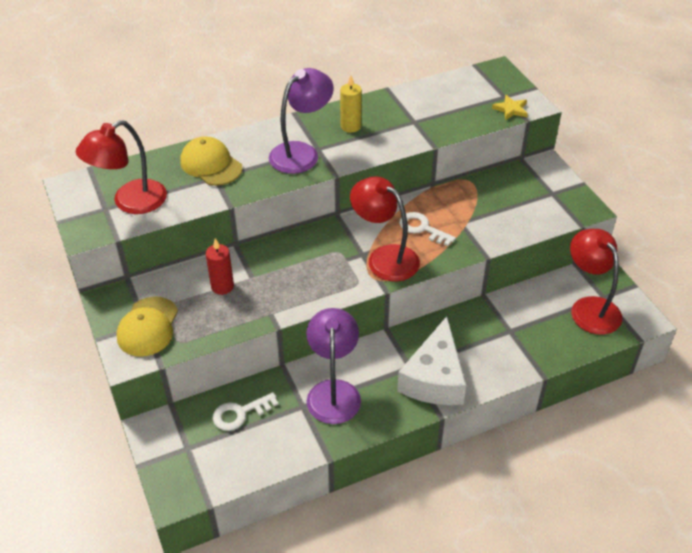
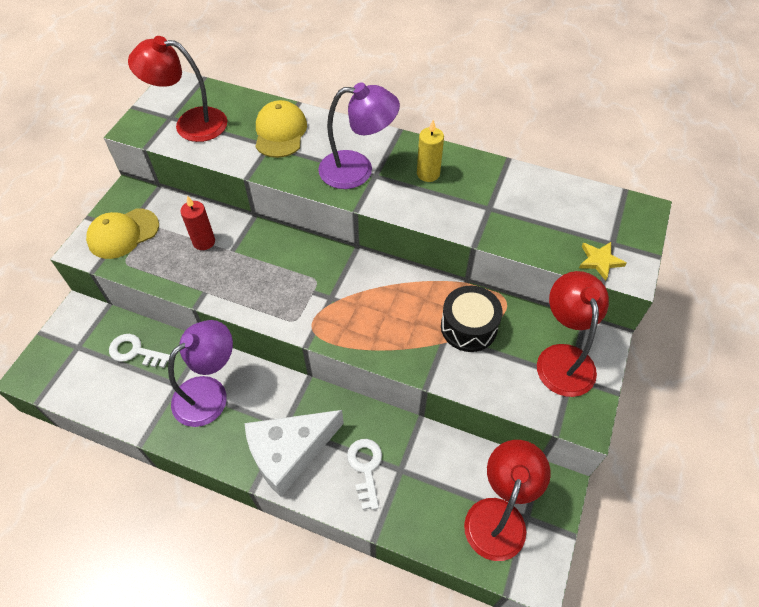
camera: 45 degrees right, 10 degrees up
(385, 257) = (343, 315): red lamp -> red lamp (563, 358)
(422, 228) = (406, 314): white key -> white key (365, 468)
(467, 208) = (468, 327): none -> black drum

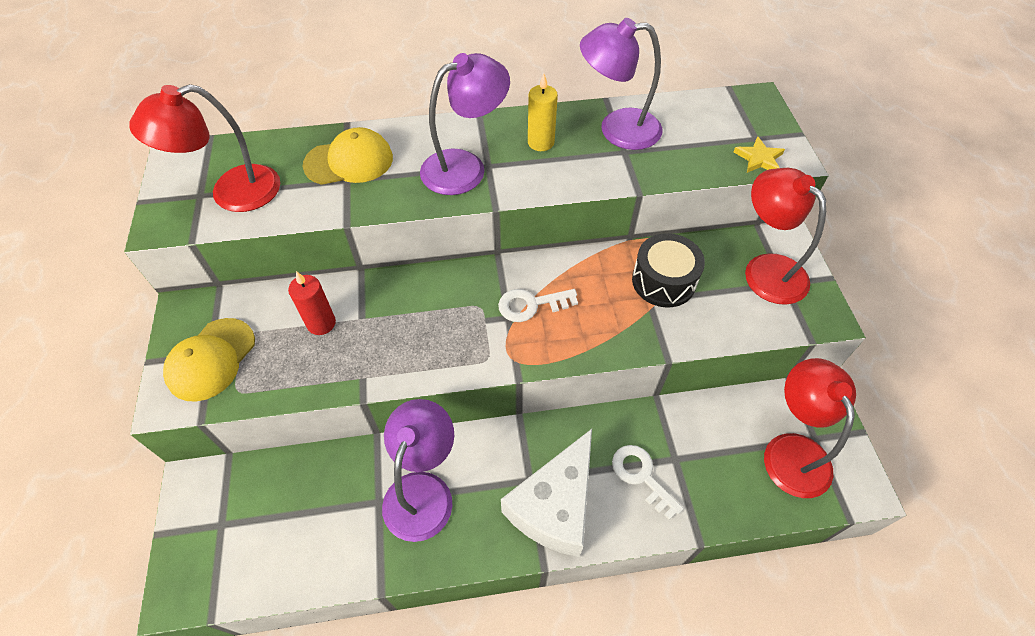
camera: 30 degrees left, 0 degrees up
(135, 352) = (301, 491): white key -> white key (531, 305)
(280, 132) = (349, 161): yellow cap -> yellow cap turned 105 degrees clockwise
(497, 187) = (617, 129): none -> purple lamp

